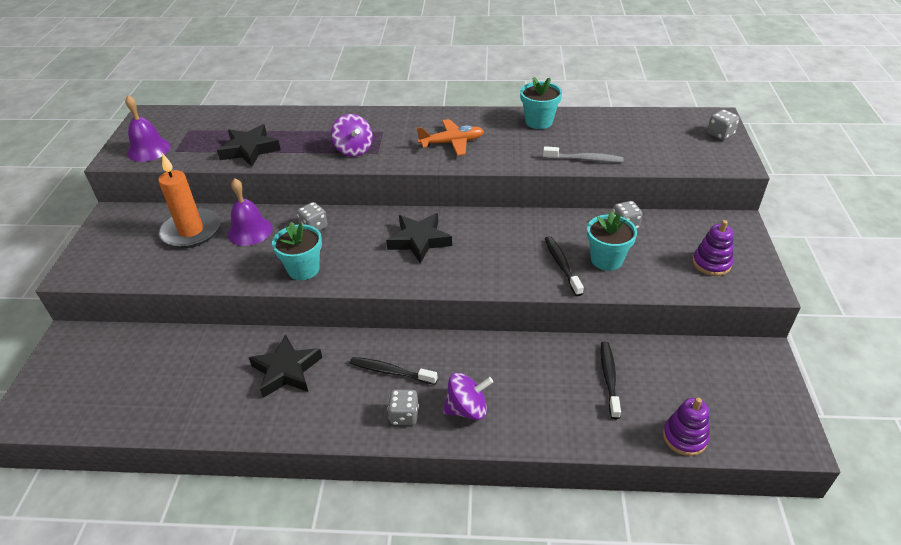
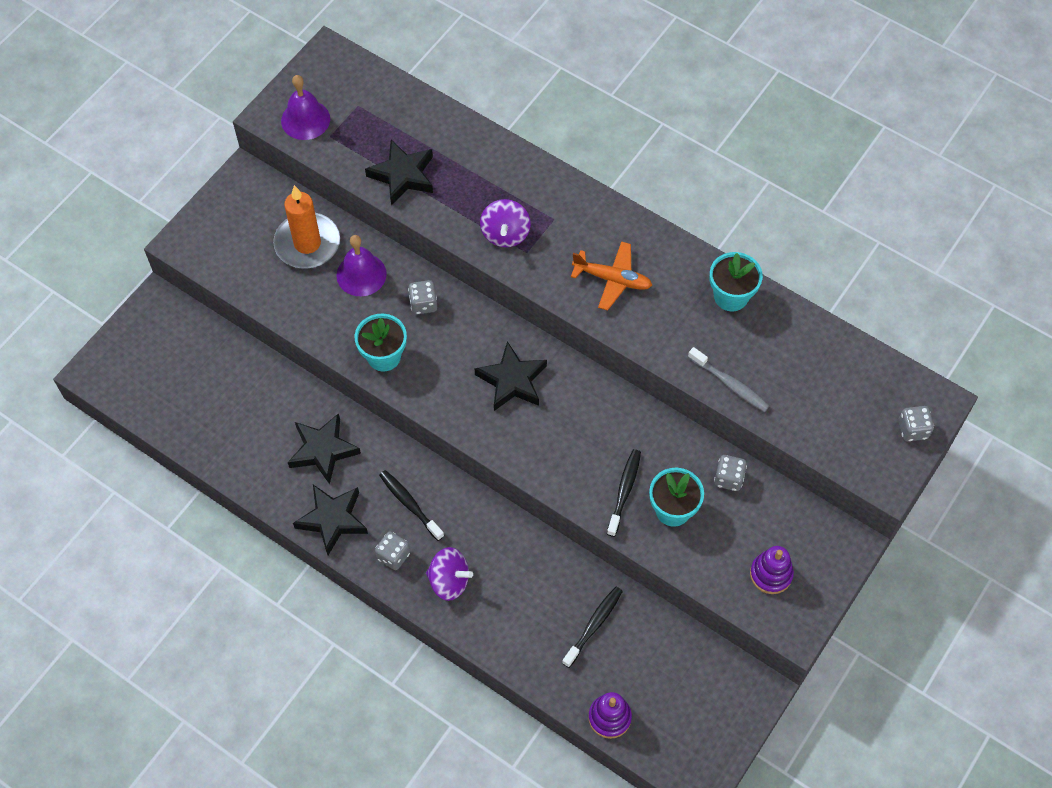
camera: 30 degrees right, 20 degrees up
(329, 416) = (332, 520): none -> black star

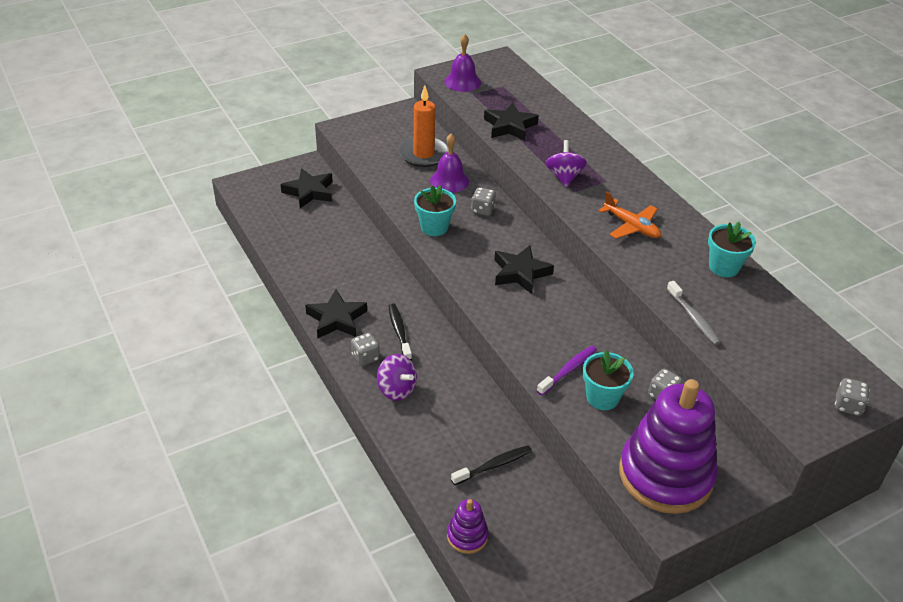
camera: 25 degrees right, 20 degrees down
(323, 450) = (359, 278): black star -> black star (309, 192)
(505, 234) = (564, 177): purple spinning top -> purple spinning top turned 150 degrees clockwise
(624, 491) = (568, 370): black toothbrush -> purple toothbrush
(771, 574) = (665, 475): purple stacking toy -> purple stacking toy, size x2.29

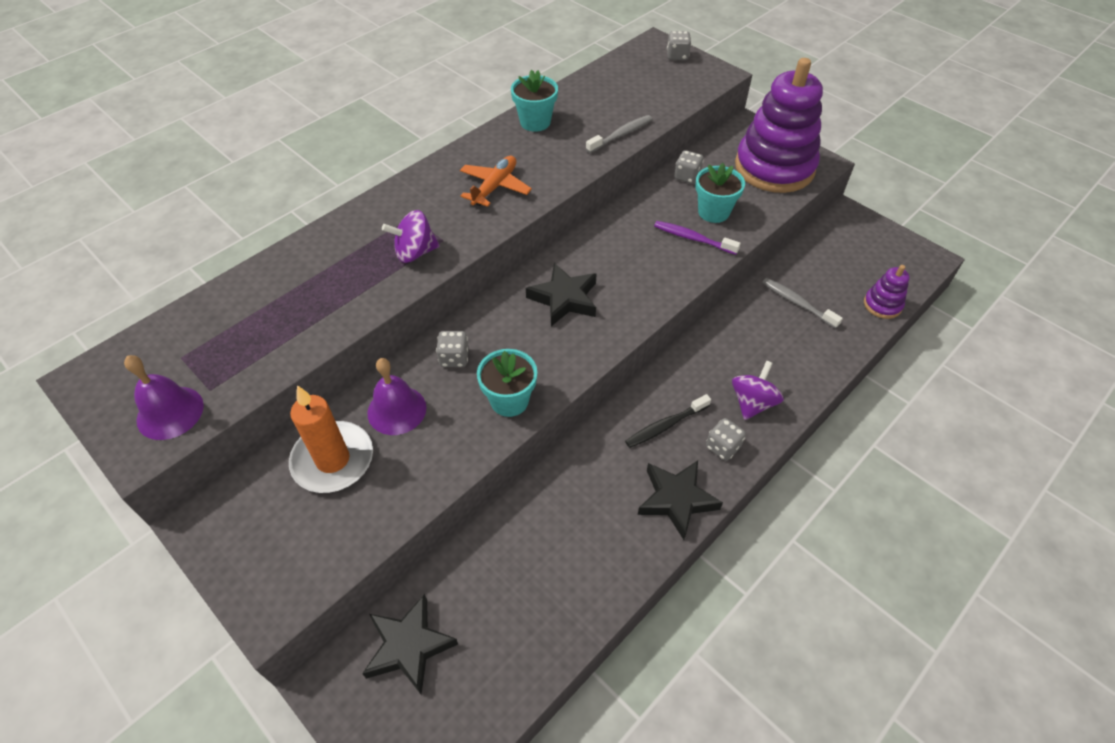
camera: 105 degrees left, 10 degrees up
(494, 465) = (797, 303): black toothbrush -> grey toothbrush
(510, 126) = (302, 326): black star -> none

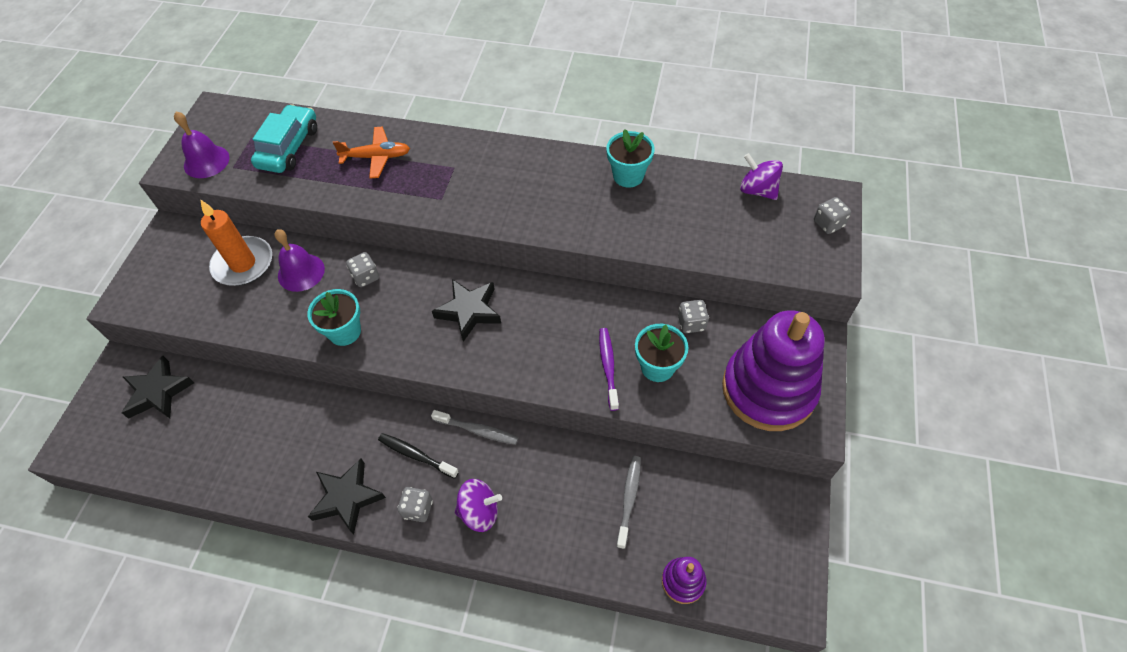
camera: 60 degrees right, 5 degrees up
(238, 328) = (289, 147): none -> turquoise car
(415, 252) = (417, 191): purple spinning top -> purple spinning top (757, 190)
(495, 187) = (524, 195): orange plane -> orange plane (376, 157)
(621, 135) = (662, 241): grey toothbrush -> grey toothbrush (477, 430)

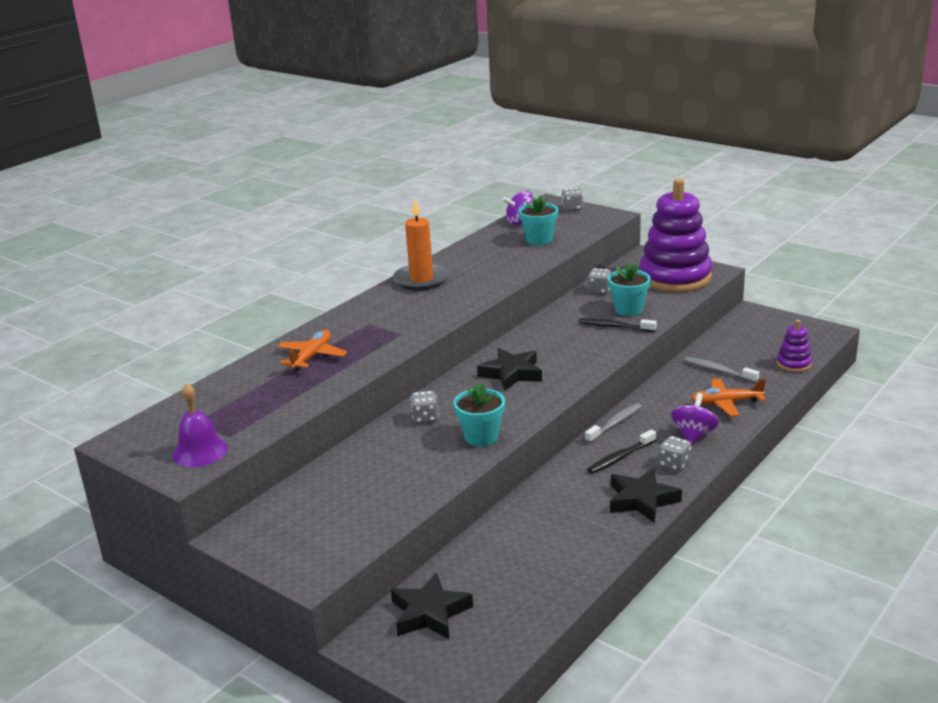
camera: 65 degrees left, 30 degrees down
(243, 264) = (337, 487): orange candle -> orange candle (421, 280)
(289, 147) = (240, 400): turquoise car -> none
(301, 272) = (384, 453): purple bell -> none
(558, 527) = (726, 403): none -> orange plane
(608, 367) = (614, 327): purple toothbrush -> black toothbrush
(628, 176) = (458, 259): turquoise flower pot -> turquoise flower pot (539, 240)

